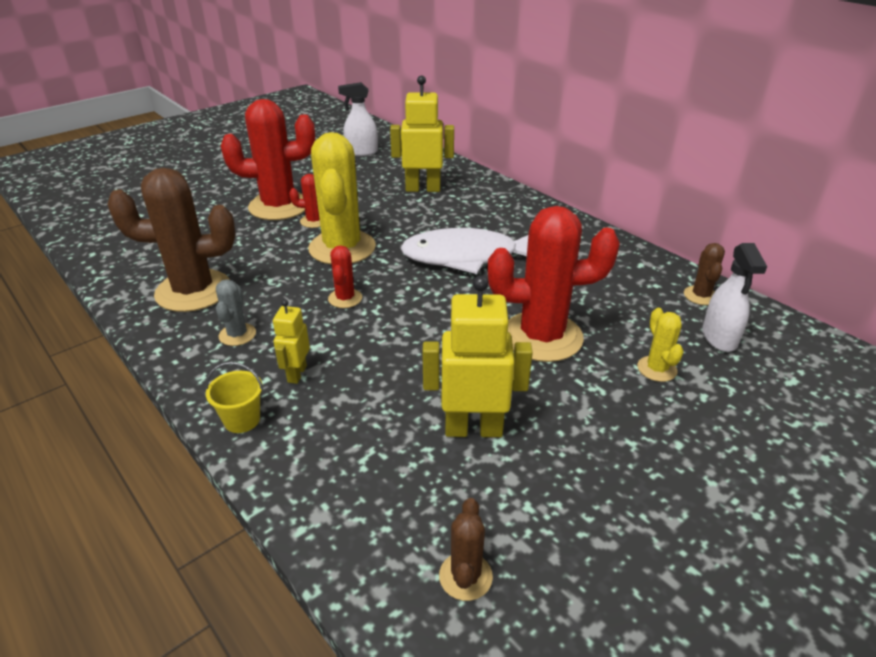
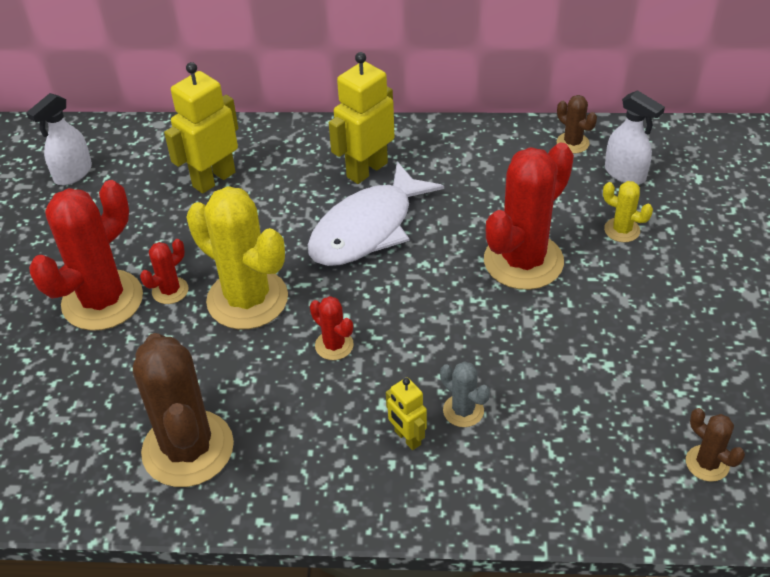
camera: 45 degrees left, 10 degrees up
(193, 291) = (188, 449): brown cactus -> brown cactus turned 60 degrees counterclockwise
(237, 335) = (304, 450): grey cactus -> grey cactus (463, 411)
(242, 420) = (430, 505): yellow bucket -> none
(473, 428) = (582, 370): yellow robot -> yellow robot (366, 170)

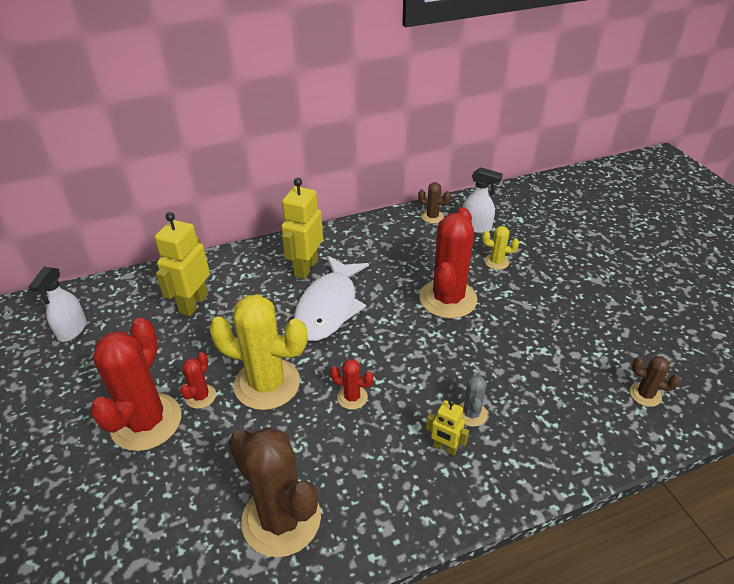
camera: 25 degrees left, 5 degrees down
(463, 411) = (471, 414): grey cactus -> grey cactus turned 75 degrees clockwise

